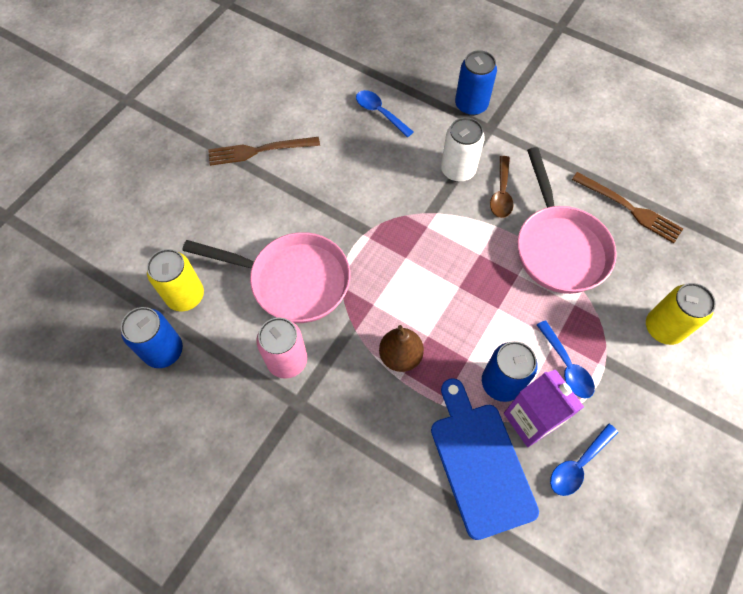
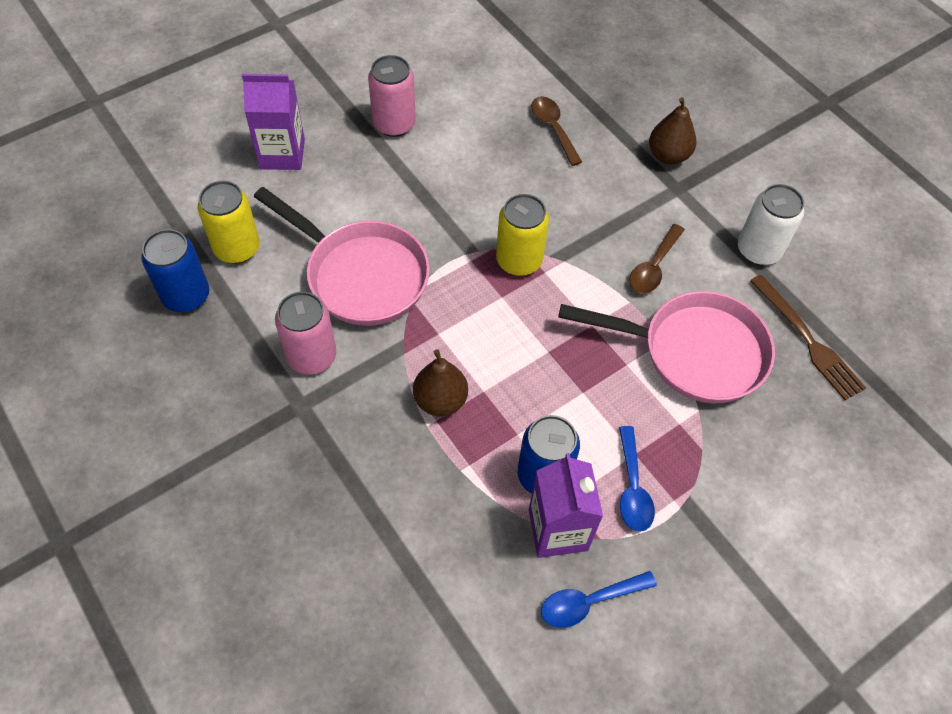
camera: 20 degrees right, 5 degrees down
(184, 205) = (282, 154): none -> purple carton
(259, 150) = (394, 124): brown fork -> pink can
(379, 113) = (553, 128): blue spoon -> brown spoon
(458, 170) = (614, 222): white can -> white can (758, 250)
(471, 105) = (668, 155): blue can -> brown pear
(480, 463) = (473, 552): blue cutting board -> none
(559, 247) = (693, 352): pink pan -> pink pan turned 90 degrees counterclockwise
(663, 328) = (778, 492): yellow can -> yellow can (519, 260)

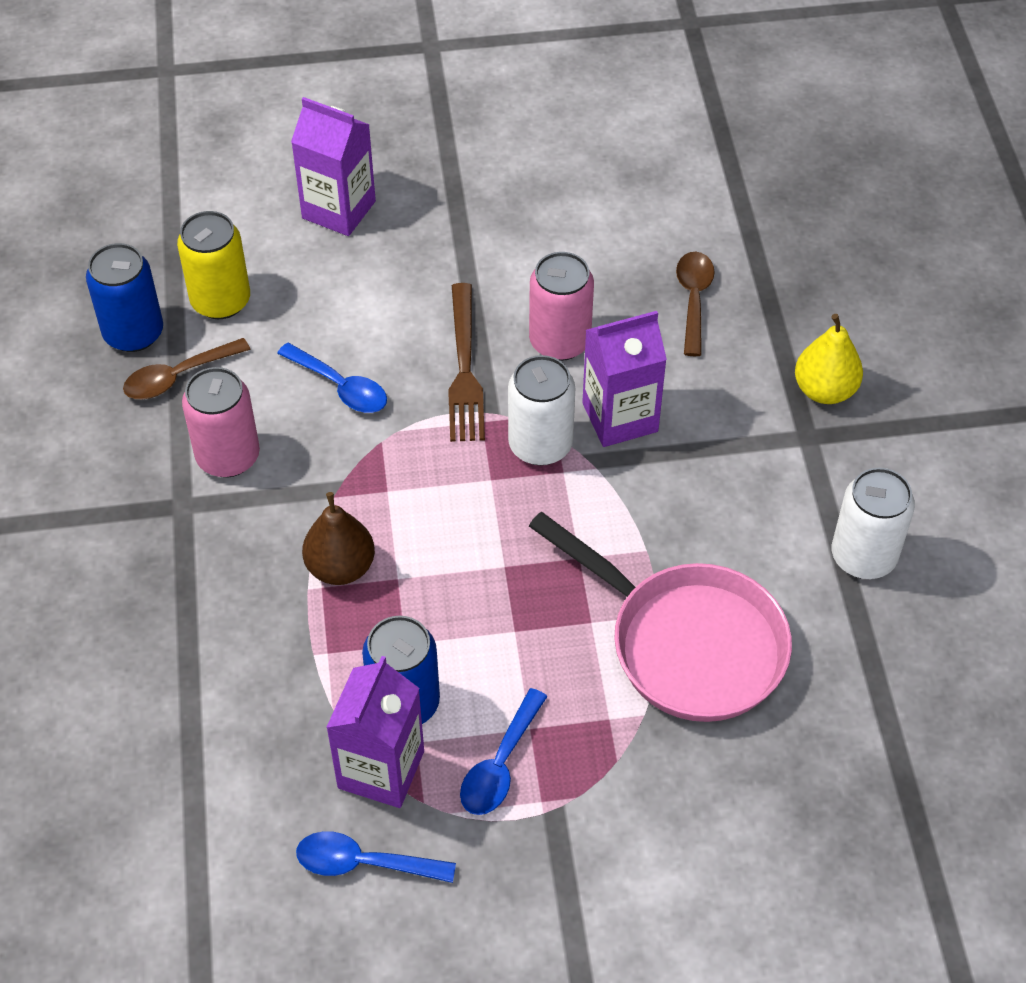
camera: 30 degrees right, 5 degrees down
(361, 275) = (340, 387): pink pan -> blue spoon
(394, 124) = (495, 221): pink can -> pink can (559, 341)
(519, 260) = (540, 445): yellow can -> white can
(557, 222) = (620, 417): none -> purple carton
(653, 267) = (706, 521): brown spoon -> brown spoon (178, 377)
(668, 155) = (824, 390): brown pear -> yellow pear
(807, 340) = (849, 693): brown fork -> brown fork (464, 369)

